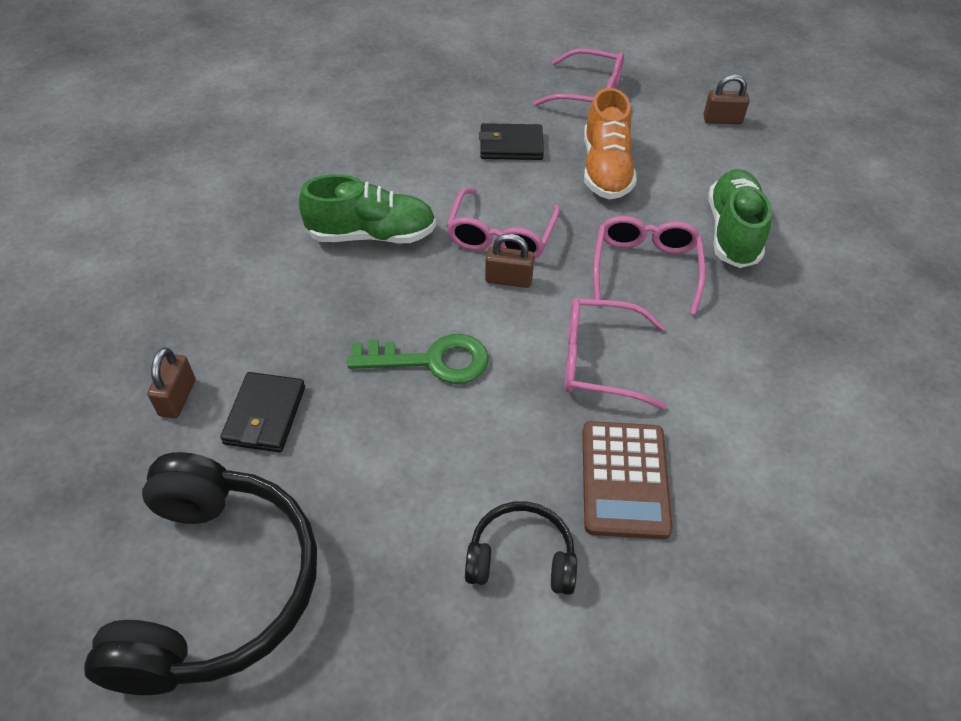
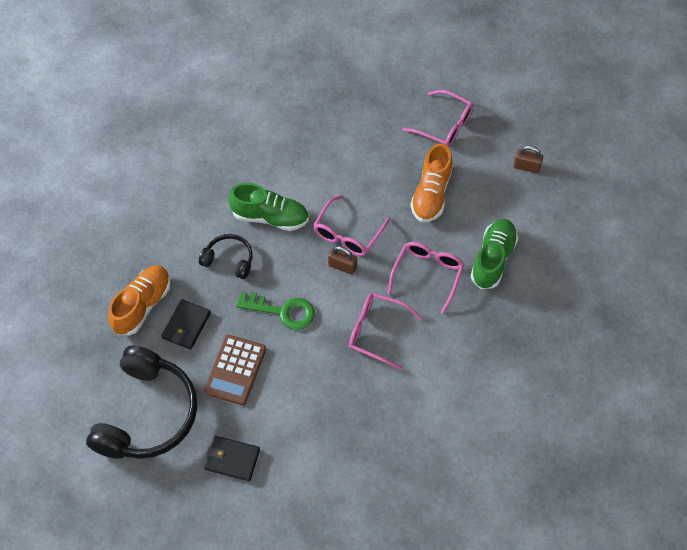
camera: 15 degrees right, 10 degrees up
(177, 398) = (142, 305): brown padlock -> orange shoe
(511, 145) = (376, 162): black wallet -> black wallet (232, 459)
(521, 557) = (297, 433): black headphones -> black headphones (229, 260)
(624, 479) = (364, 404): brown calculator -> brown calculator (235, 370)

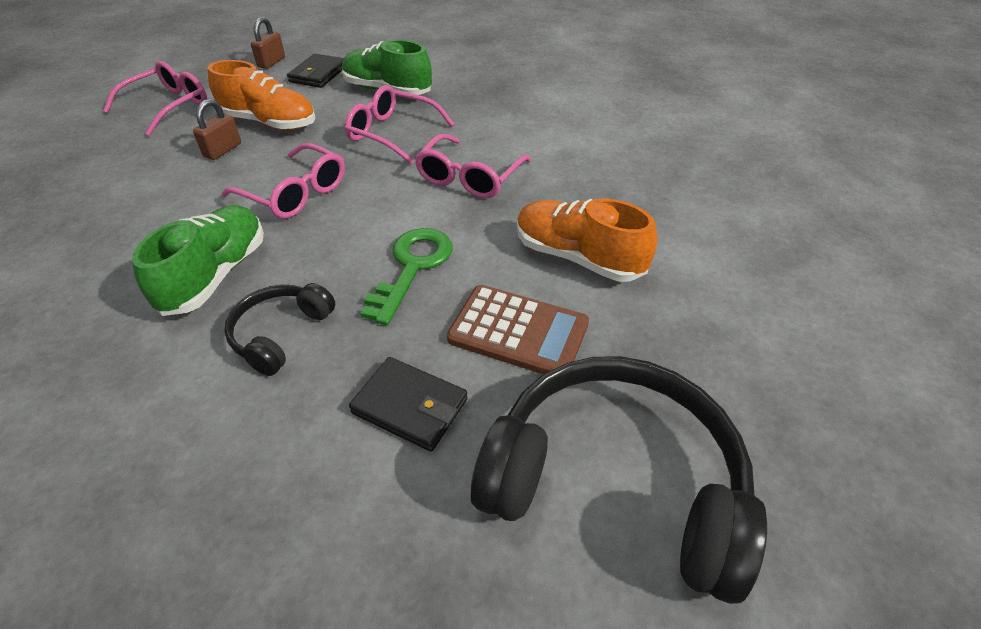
camera: 85 degrees left, 15 degrees down
(142, 305) = (336, 493): orange shoe -> orange shoe (578, 257)
(232, 459) = (694, 341): black wallet -> black wallet (318, 74)
(342, 266) = (350, 201): brown padlock -> brown padlock (223, 150)

